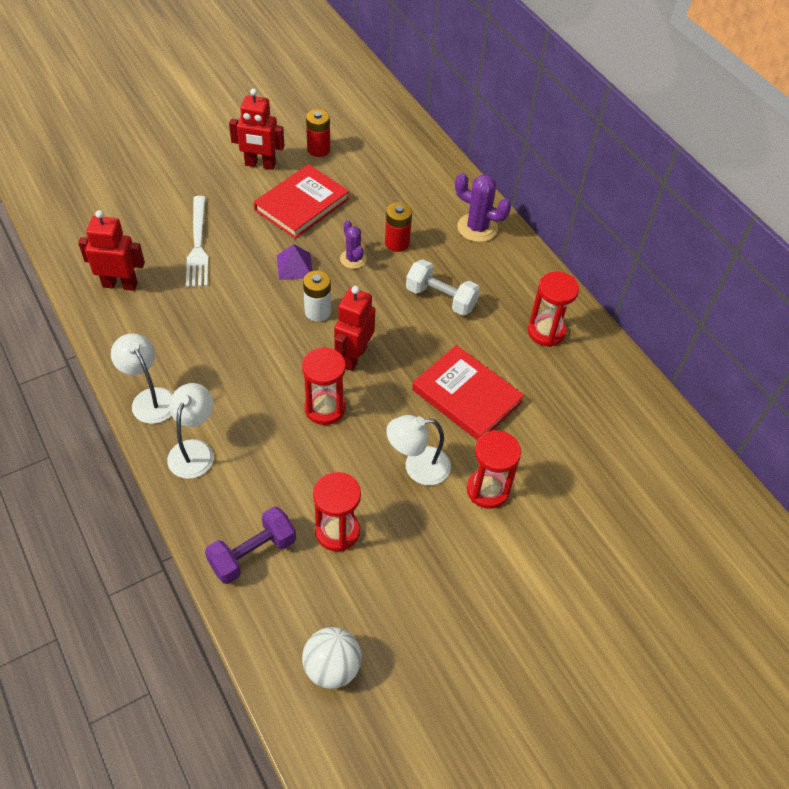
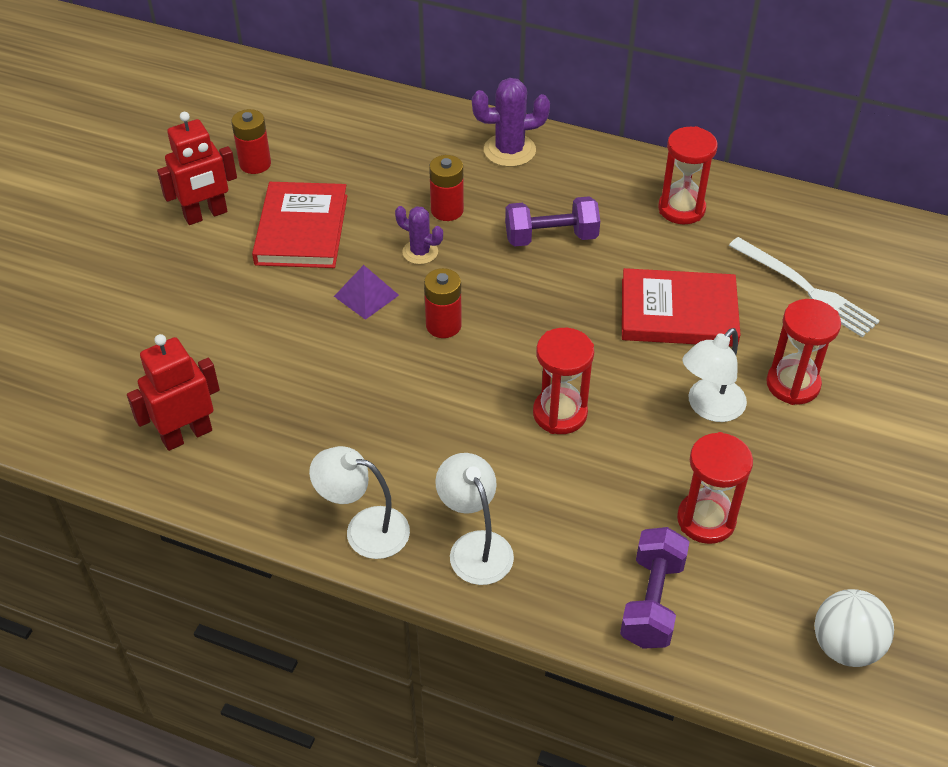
camera: 35 degrees left, 5 degrees down
(198, 245) = (231, 338): white fork -> white fork (805, 289)
(318, 311) = (443, 325): white battery -> red battery
(354, 357) = (531, 346): red robot -> none
(441, 298) = (551, 237): white dumbbell -> purple dumbbell

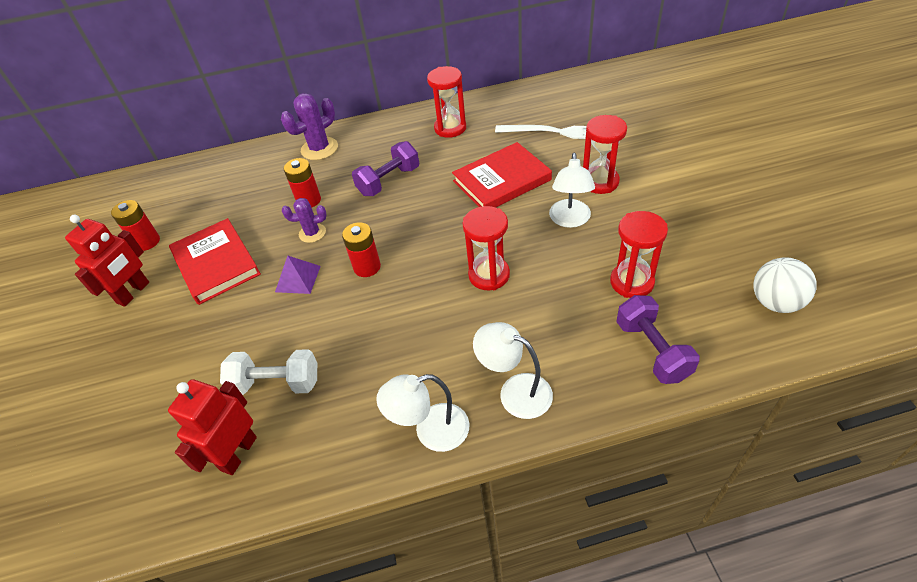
camera: 30 degrees left, 0 degrees up
(265, 391) = (276, 383): none -> white dumbbell

